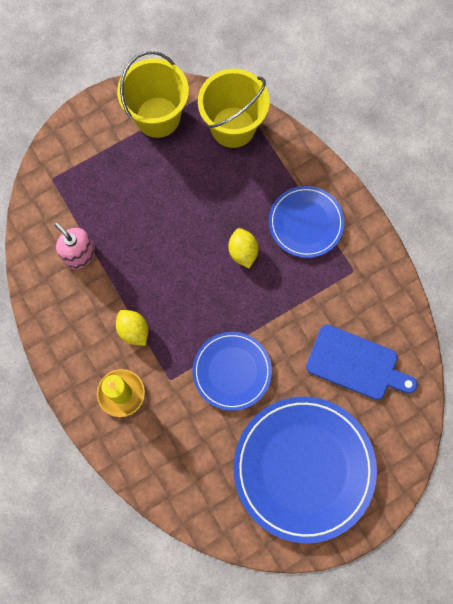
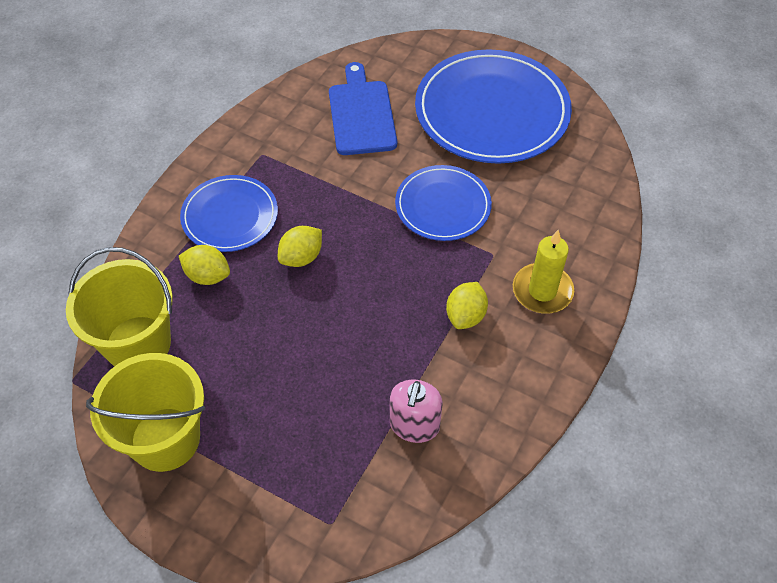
camera: 120 degrees left, 20 degrees down
(262, 187) = (207, 276): none -> yellow lemon

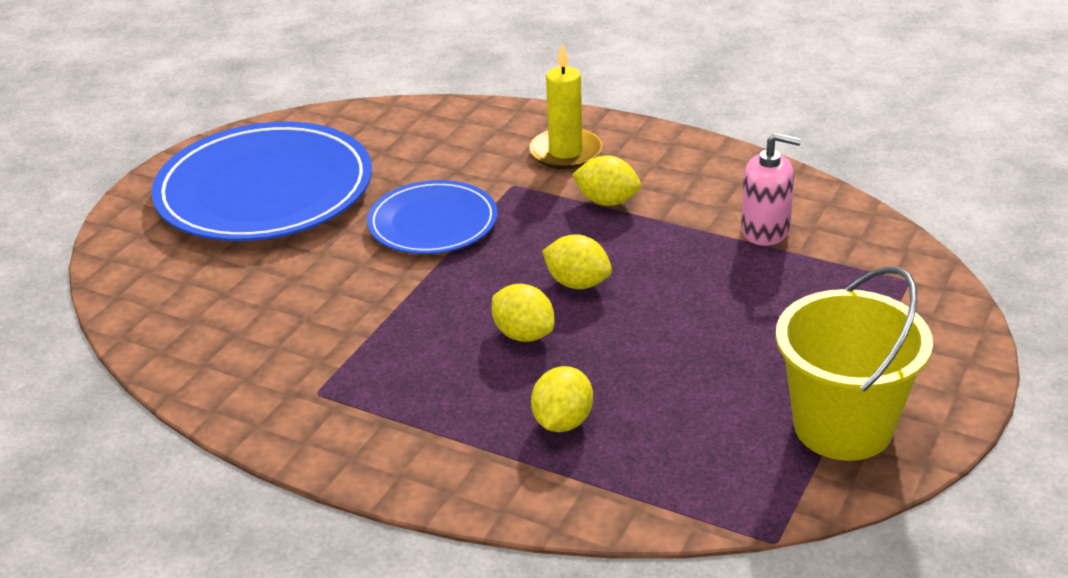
camera: 90 degrees left, 20 degrees down
(138, 344) = (695, 478): yellow bucket -> none
(230, 216) = (445, 412): blue plate -> none
(356, 291) = (577, 283): none -> yellow lemon
(361, 114) = (246, 300): blue cutting board -> none

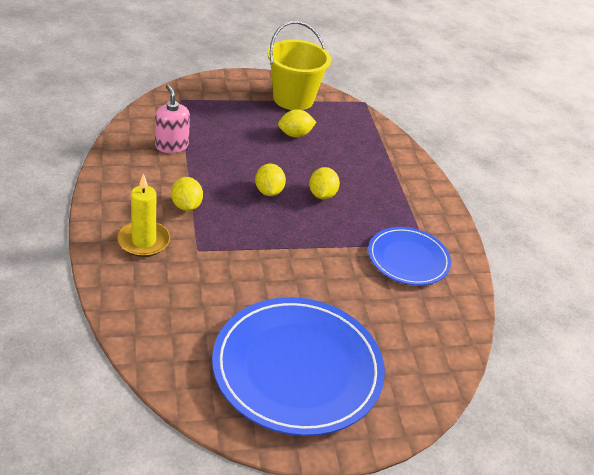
camera: 135 degrees left, 5 degrees up
(433, 223) = (264, 266): blue plate -> blue plate (408, 259)
(562, 422) = (362, 164): yellow lemon -> yellow lemon (295, 134)

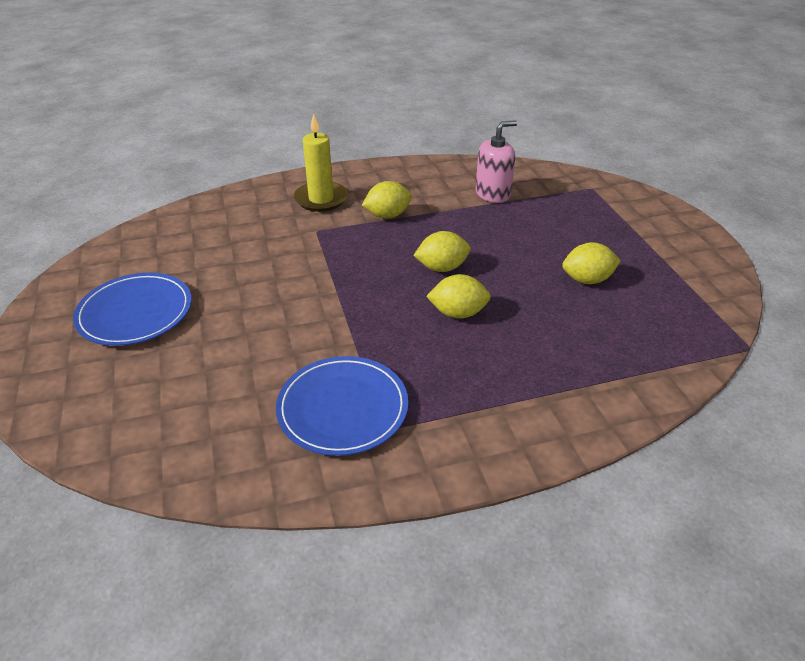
camera: 90 degrees right, 0 degrees up
(293, 99) = (680, 272): yellow bucket -> none
(295, 134) = (587, 280): yellow lemon -> yellow lemon turned 75 degrees counterclockwise
(297, 368) = (135, 312): blue plate -> blue plate, size x0.57

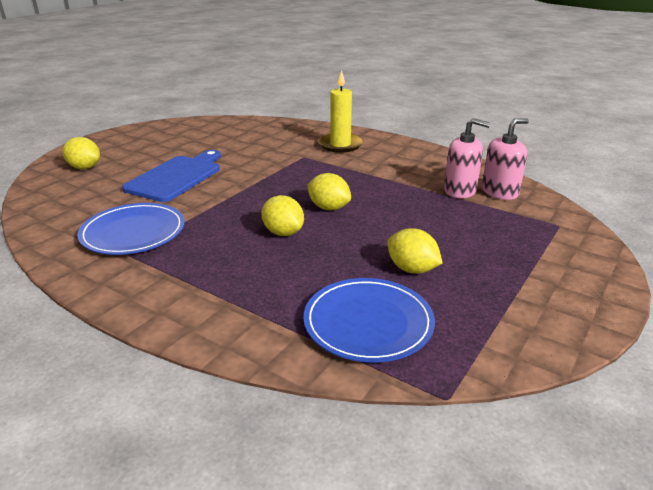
camera: 50 degrees right, 10 degrees down
(135, 312) = (155, 148): blue plate -> blue plate (368, 323)
(244, 327) = (176, 177): none -> blue cutting board
(387, 215) = (359, 169): yellow lemon -> yellow lemon (84, 167)
(517, 180) = (500, 192): none -> pink soap dispenser

